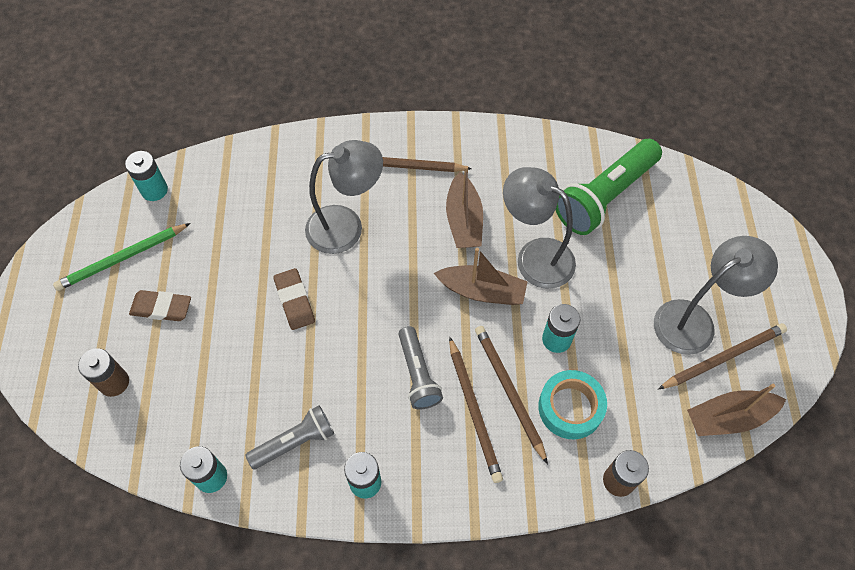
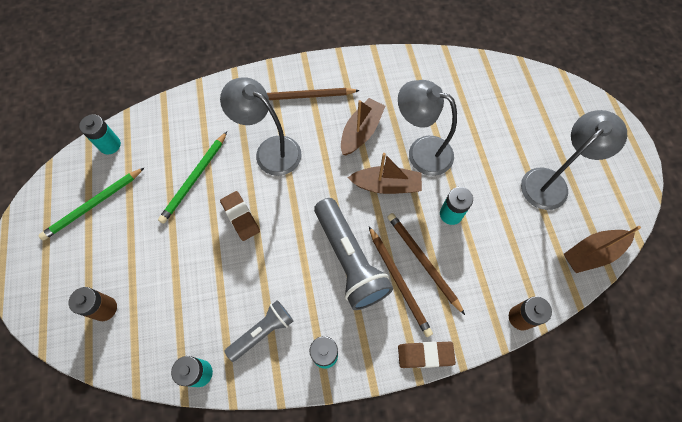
camera: 10 degrees left, 5 degrees up
(161, 308) = (133, 240): brown eraser -> brown eraser (425, 355)
(248, 246) = (194, 179): none -> green pencil
(346, 226) = (270, 150): grey lamp -> grey lamp turned 120 degrees counterclockwise
(418, 374) = (349, 260): grey flashlight -> grey flashlight, size x1.69
(464, 220) = (361, 132): brown boat -> brown boat turned 135 degrees counterclockwise
(570, 407) = (472, 266): turquoise tape -> none
(605, 196) = (464, 97): green flashlight -> none
(723, 357) = (578, 207): brown pencil -> none

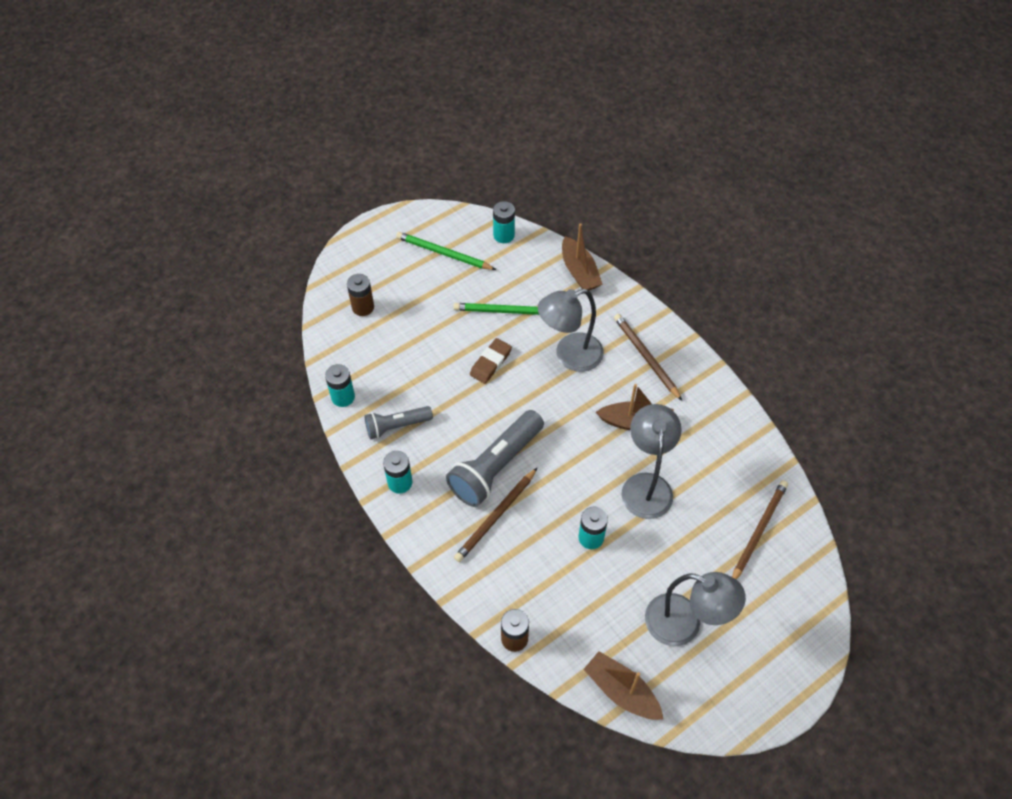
camera: 65 degrees right, 10 degrees down
(262, 332) = (397, 426): grey flashlight -> grey flashlight turned 135 degrees clockwise
(270, 150) = (569, 356): grey lamp -> grey lamp turned 120 degrees counterclockwise
(386, 185) = (589, 468): brown boat -> brown boat (579, 271)
(423, 261) = (527, 530): brown pencil -> brown pencil (758, 531)
(425, 355) = (437, 564): brown eraser -> none

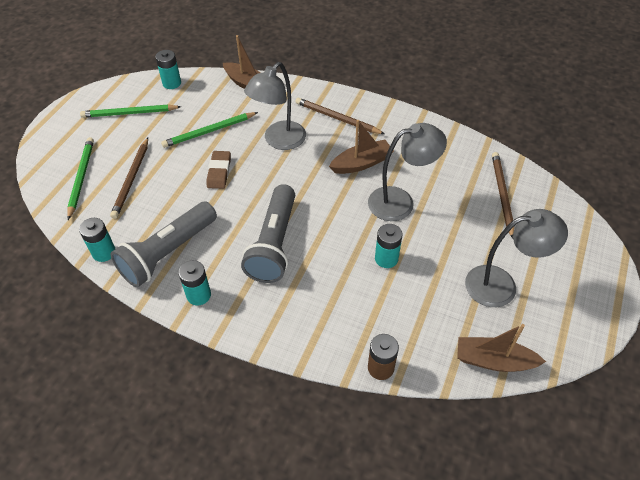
camera: 30 degrees left, 5 degrees down
(363, 307) = (81, 178): brown battery -> green pencil
(397, 426) = (168, 253): grey flashlight -> grey flashlight, size x1.69
(496, 516) = (299, 281): brown pencil -> brown pencil (131, 179)
(646, 485) = (400, 202): grey lamp -> grey lamp turned 105 degrees clockwise

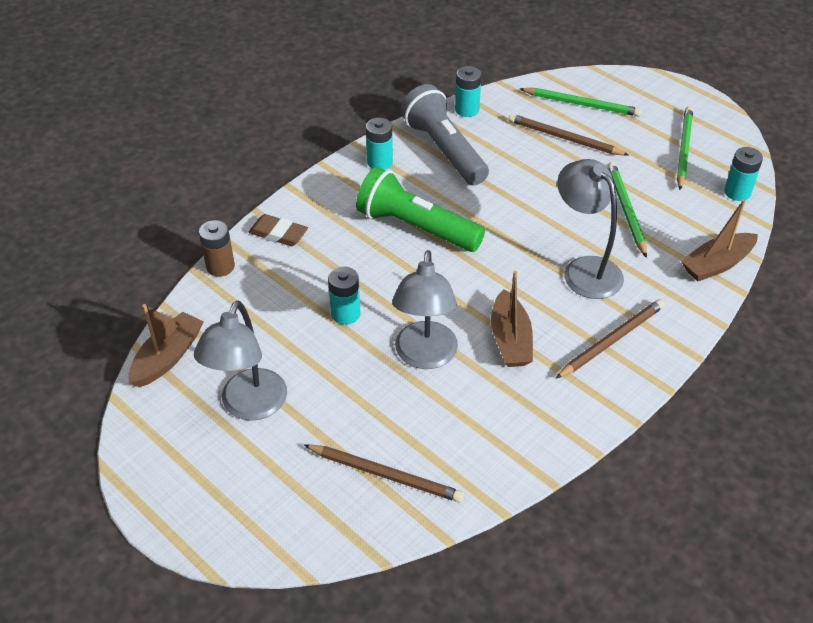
camera: 110 degrees right, 5 degrees down
(219, 172) = (548, 206): brown eraser -> brown eraser (278, 233)
(274, 243) = (416, 227): grey flashlight -> green flashlight

